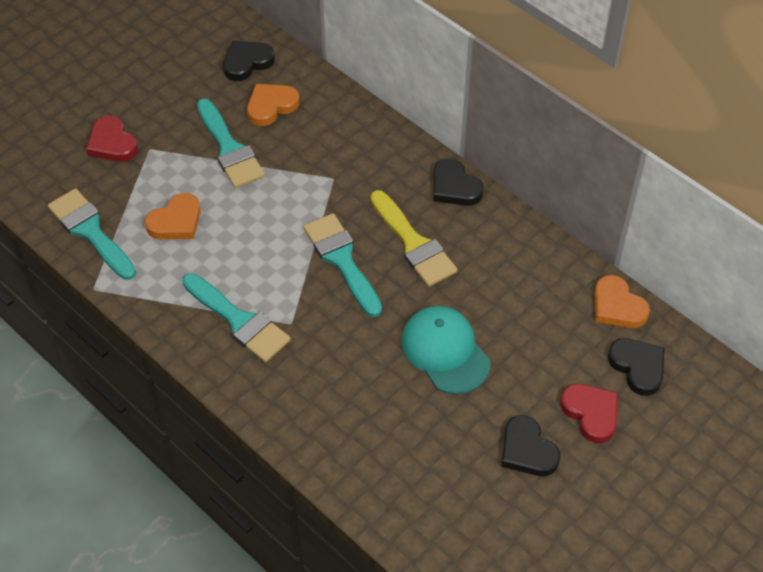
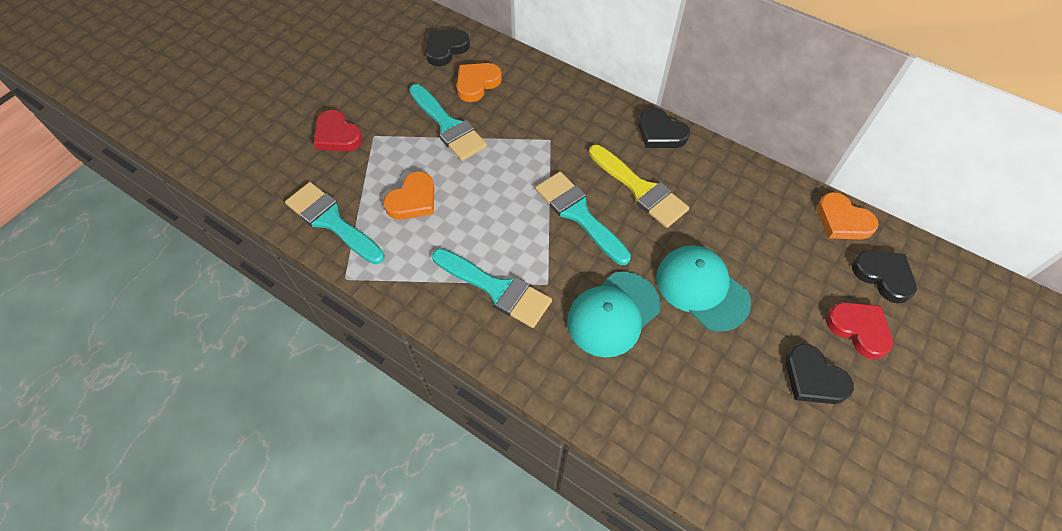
camera: 10 degrees left, 5 degrees up
(348, 361) = (613, 314): none -> turquoise cap

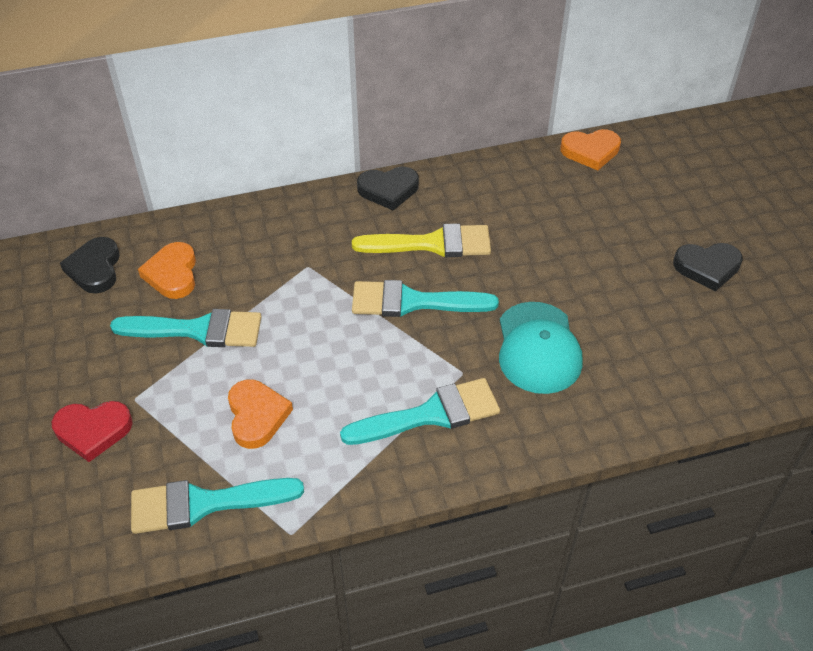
camera: 50 degrees left, 10 degrees down
(702, 289) = (569, 274): turquoise cap -> none
(858, 329) = (690, 213): red heart -> none
(883, 276) = (659, 167): black heart -> none

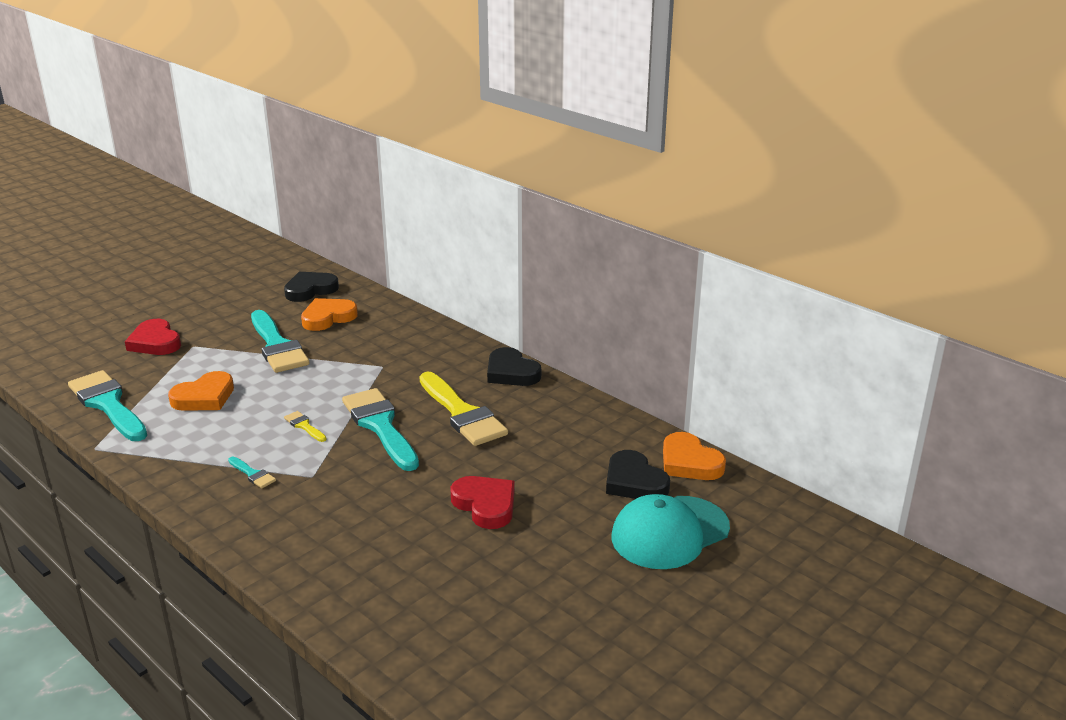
camera: 60 degrees right, 20 degrees down
(373, 354) = (304, 426): none -> yellow brush
(431, 414) = (252, 474): turquoise brush -> turquoise brush, size x0.43
(538, 348) = (372, 508): turquoise cap -> turquoise cap (669, 532)
(576, 279) = (485, 505): none -> red heart
(707, 267) = (581, 589): black heart -> black heart (634, 482)

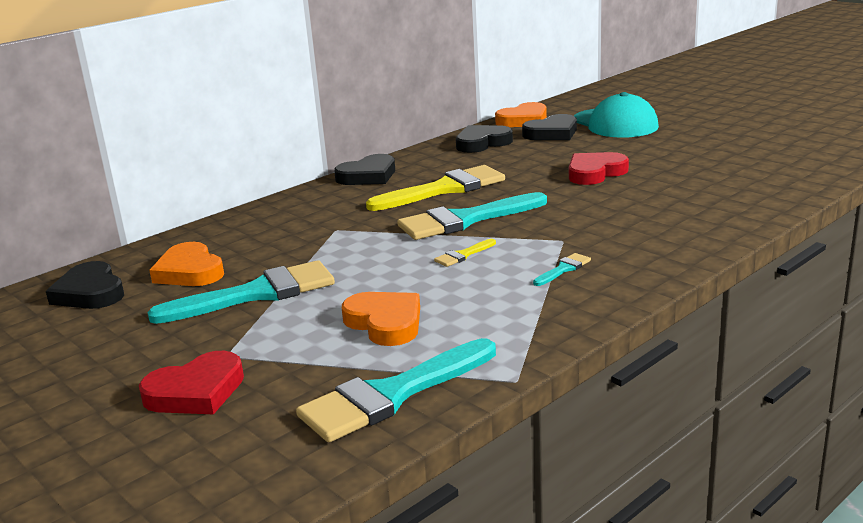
camera: 85 degrees left, 5 degrees down
(603, 433) = (482, 143): none -> black heart

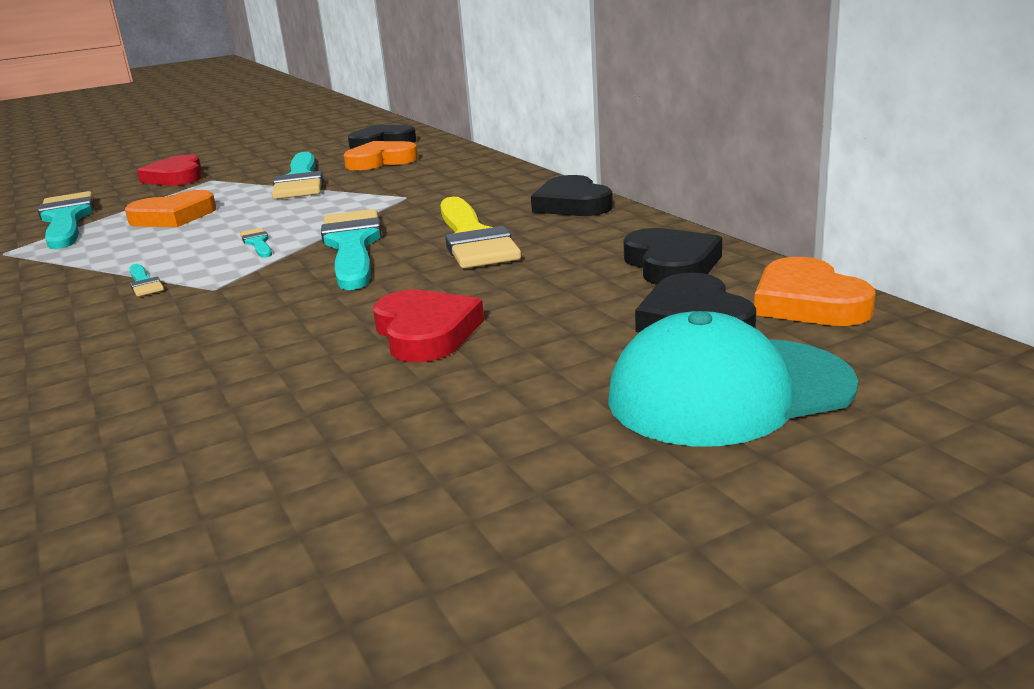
camera: 105 degrees right, 0 degrees up
(463, 255) = (257, 243): yellow brush -> turquoise brush

